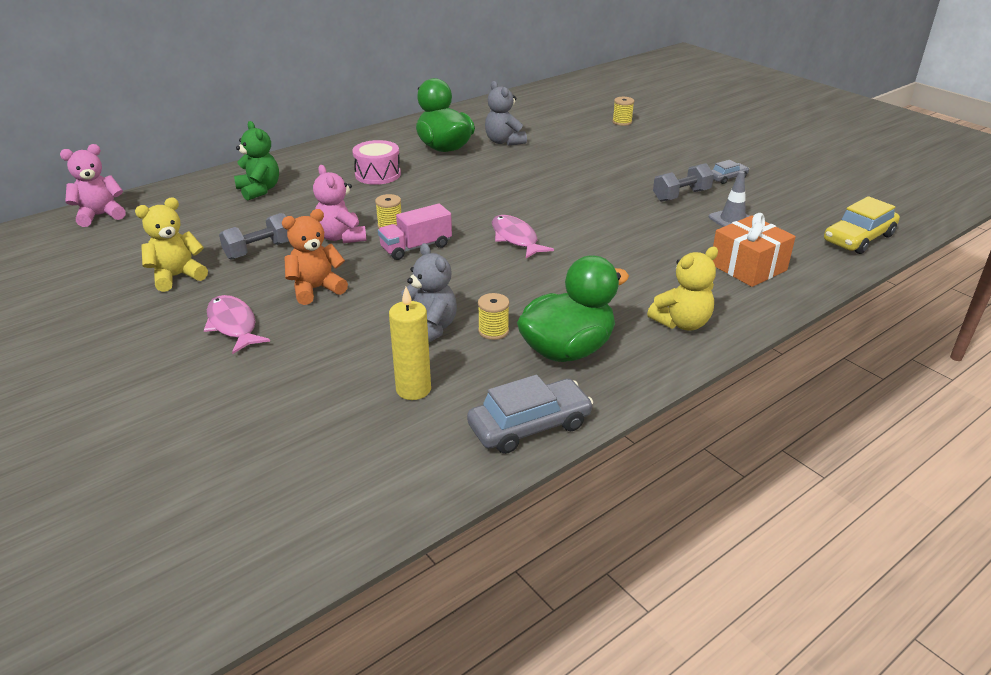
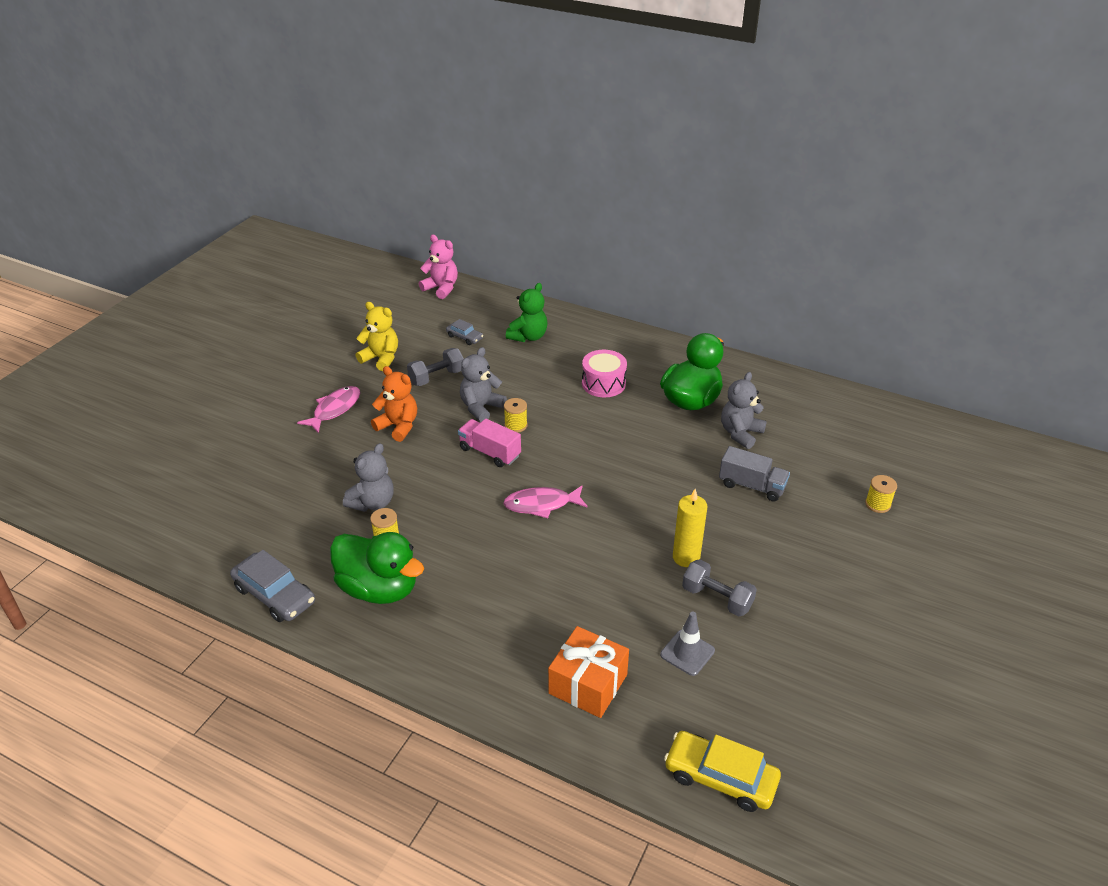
camera: 65 degrees right, 5 degrees up
(259, 250) = (437, 377): grey dumbbell -> grey dumbbell turned 60 degrees counterclockwise
(341, 237) = (481, 407): pink teddy bear -> grey teddy bear
(413, 389) = (295, 522): yellow candle -> yellow candle (686, 557)
(516, 238) = (542, 504): pink fish -> pink fish turned 135 degrees counterclockwise
(568, 153) = (752, 486): none -> grey truck
(682, 323) = (455, 653): yellow teddy bear -> none
(727, 178) = (795, 629): grey car -> grey car (464, 337)

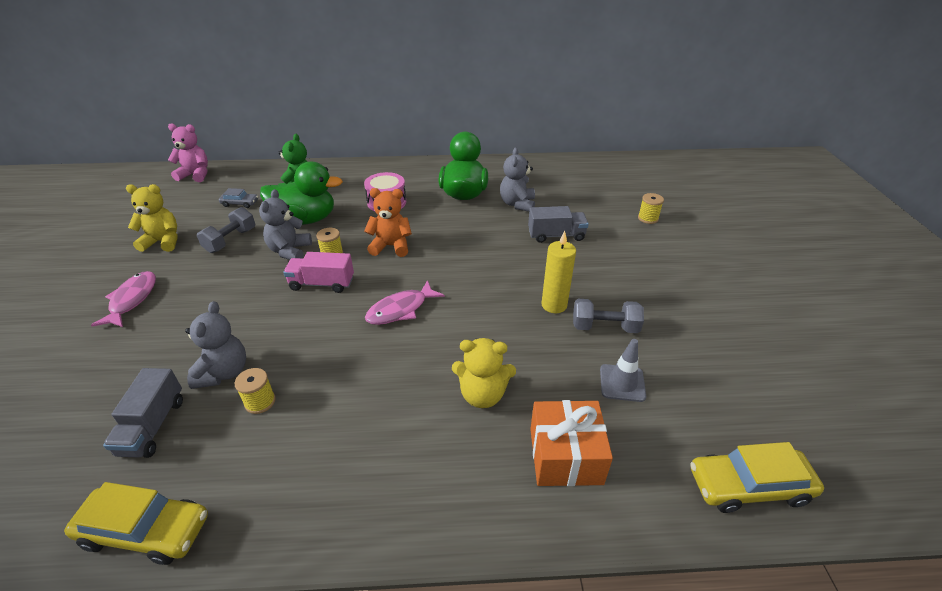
camera: 30 degrees left, 0 degrees up
(275, 595) = (145, 530): grey car -> yellow car
(307, 524) = (153, 426): none -> grey truck
(379, 588) = (281, 460): green duck -> green duck (305, 220)
(398, 426) = (214, 292): orange teddy bear -> orange teddy bear (391, 246)
(558, 608) = (482, 394): none -> yellow teddy bear

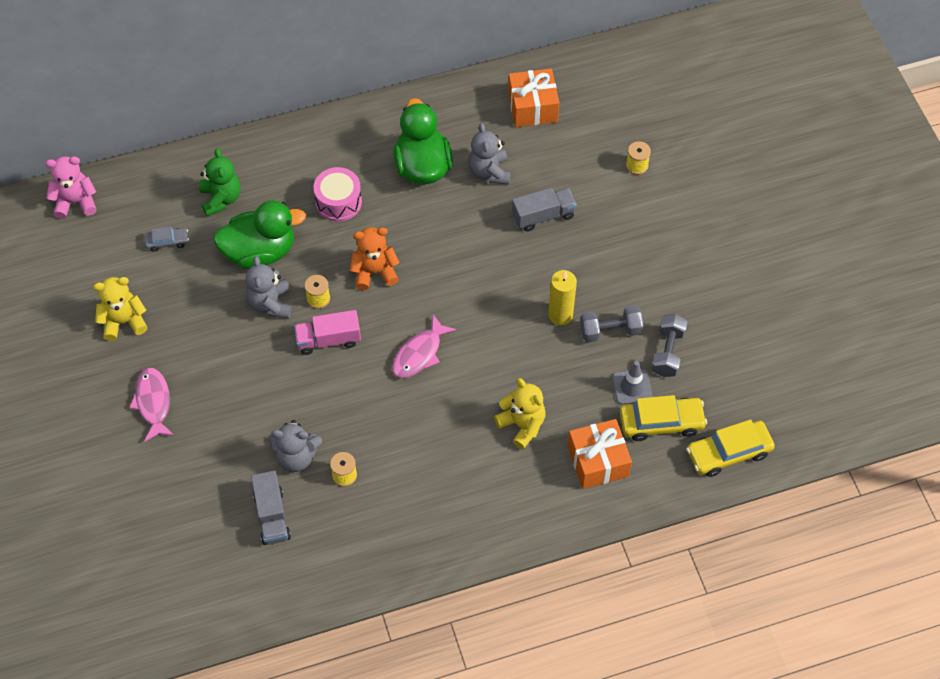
camera: 15 degrees left, 20 degrees up
(145, 530) = (324, 585): yellow car -> yellow car (661, 422)
(224, 372) = (296, 457): grey teddy bear -> grey teddy bear turned 105 degrees clockwise
(231, 240) = (197, 302): grey dumbbell -> grey dumbbell (668, 352)
(482, 394) = (522, 425): yellow teddy bear -> yellow teddy bear turned 120 degrees counterclockwise
(564, 177) = (532, 107): none -> orange gift

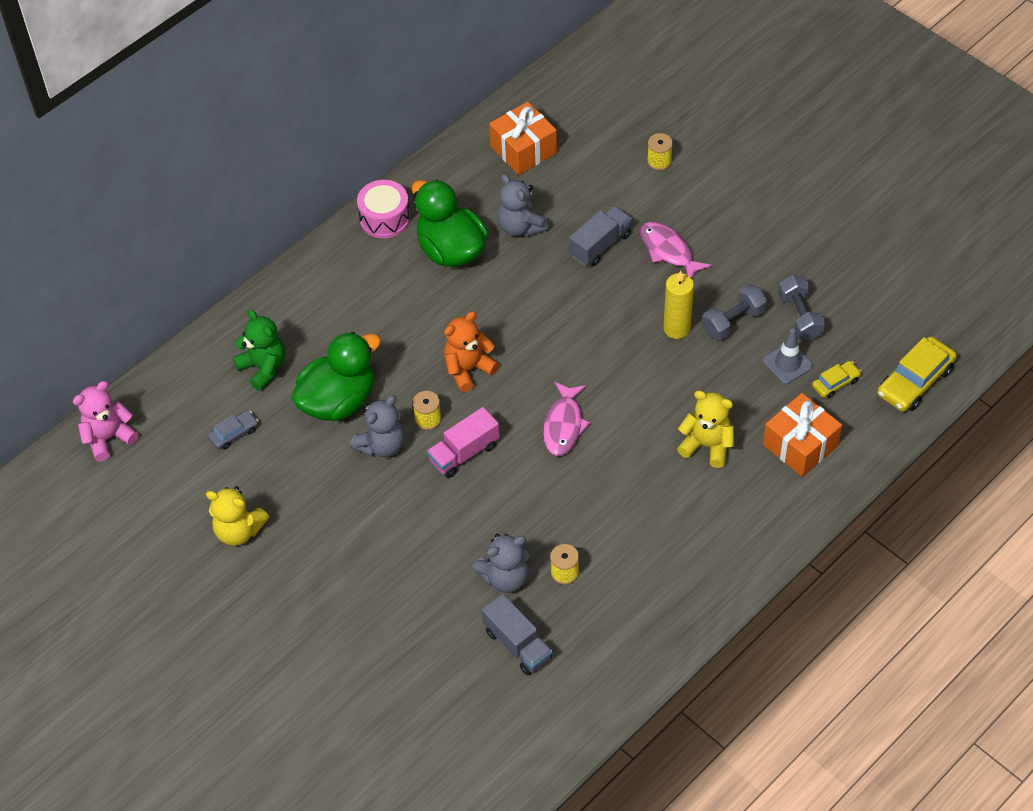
camera: 25 degrees left, 5 degrees down
(124, 321) = (239, 531): yellow teddy bear -> yellow teddy bear turned 120 degrees counterclockwise
(153, 403) = (323, 595): pink fish -> pink fish (668, 251)
(270, 303) = (382, 445): grey teddy bear -> grey teddy bear turned 105 degrees counterclockwise
(338, 202) = (387, 319): pink drum -> pink drum (384, 218)
(661, 422) = (836, 383): yellow car -> yellow car, size x0.55

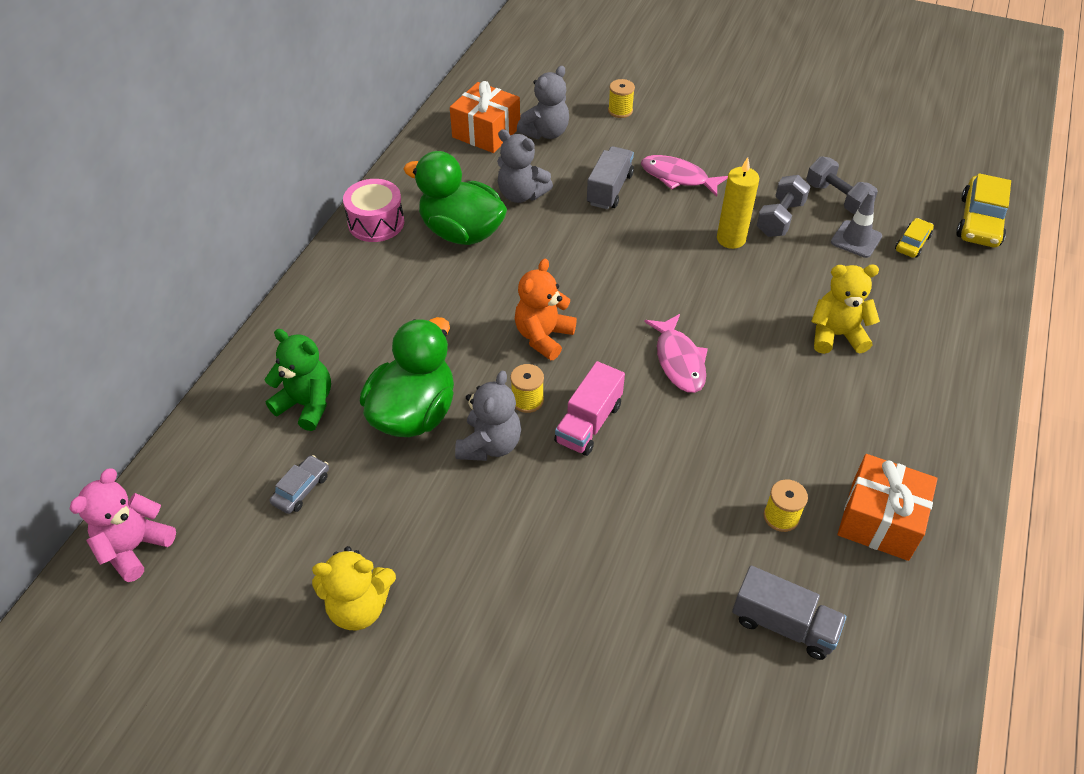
camera: 25 degrees left, 5 degrees down
(505, 577) = (718, 547): grey teddy bear -> grey teddy bear (546, 133)
(800, 445) = (924, 307): orange gift -> orange gift (880, 520)

